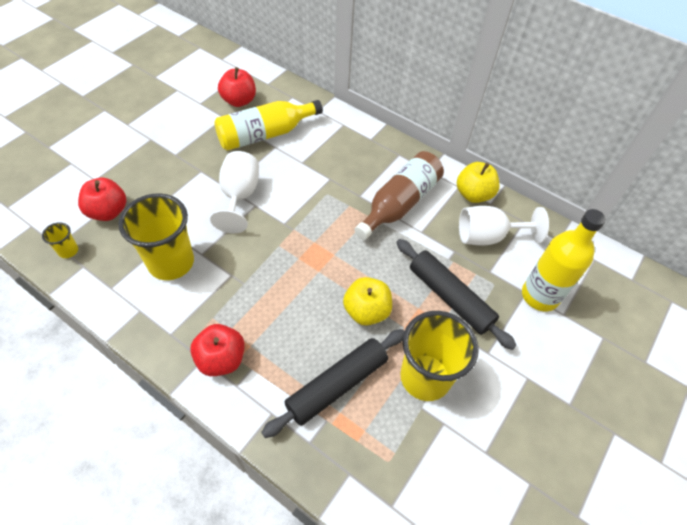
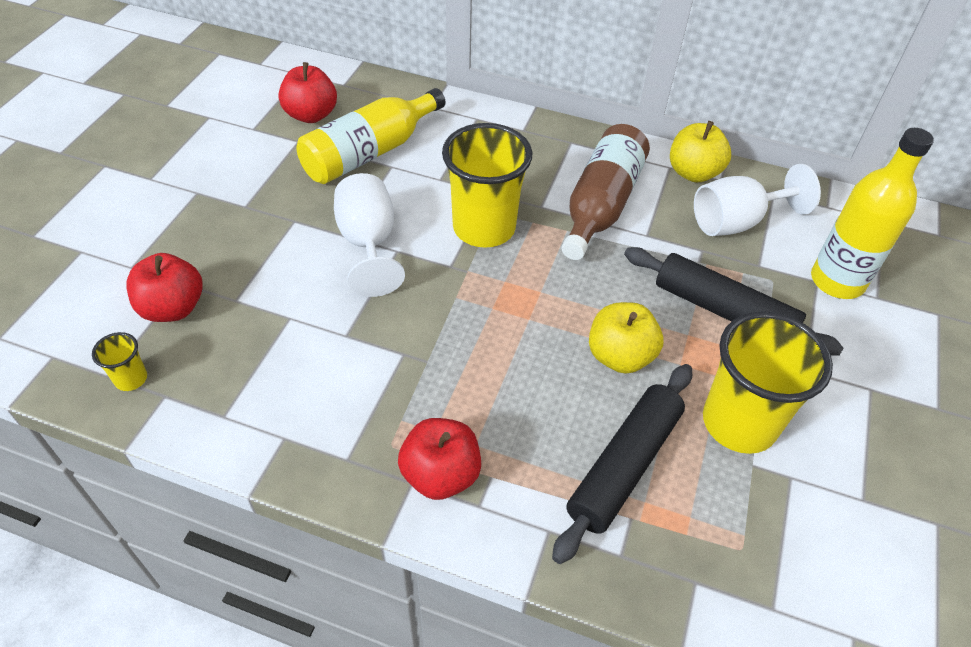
camera: 15 degrees left, 5 degrees down
(171, 262) = (304, 358): yellow cup -> yellow cup (484, 228)

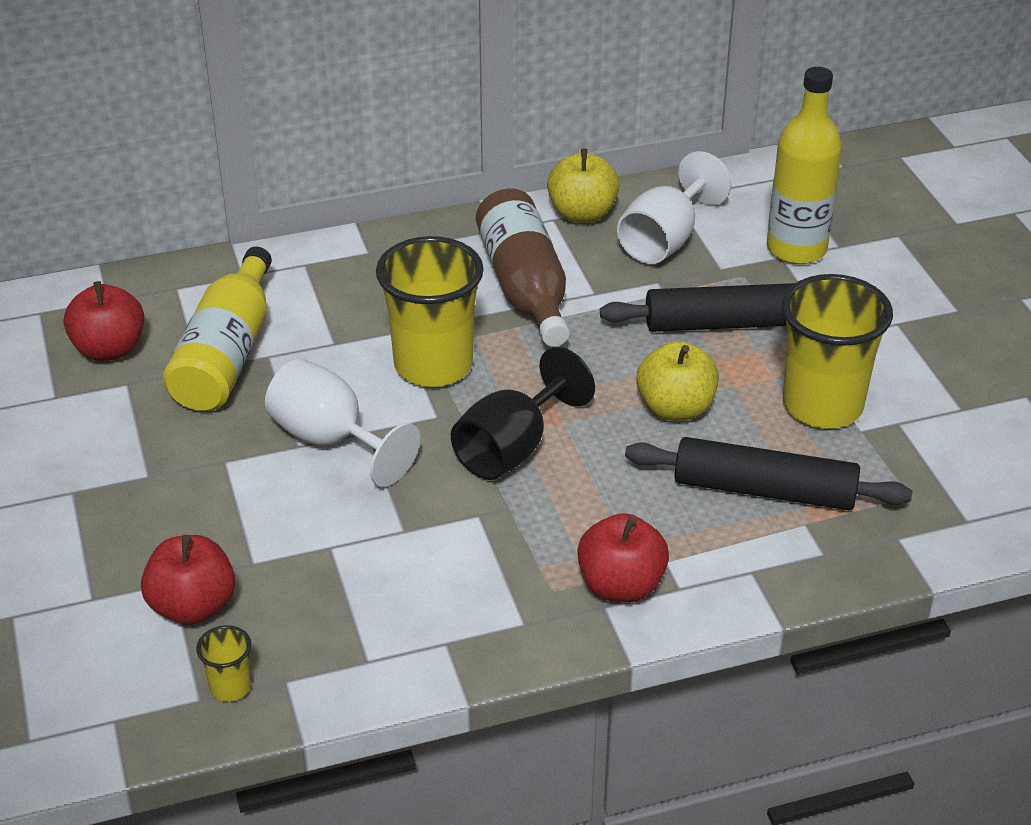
camera: 35 degrees left, 10 degrees down
(474, 318) = (512, 448): none -> black goblet
(624, 466) = (764, 490): black rolling pin -> black rolling pin turned 75 degrees counterclockwise

